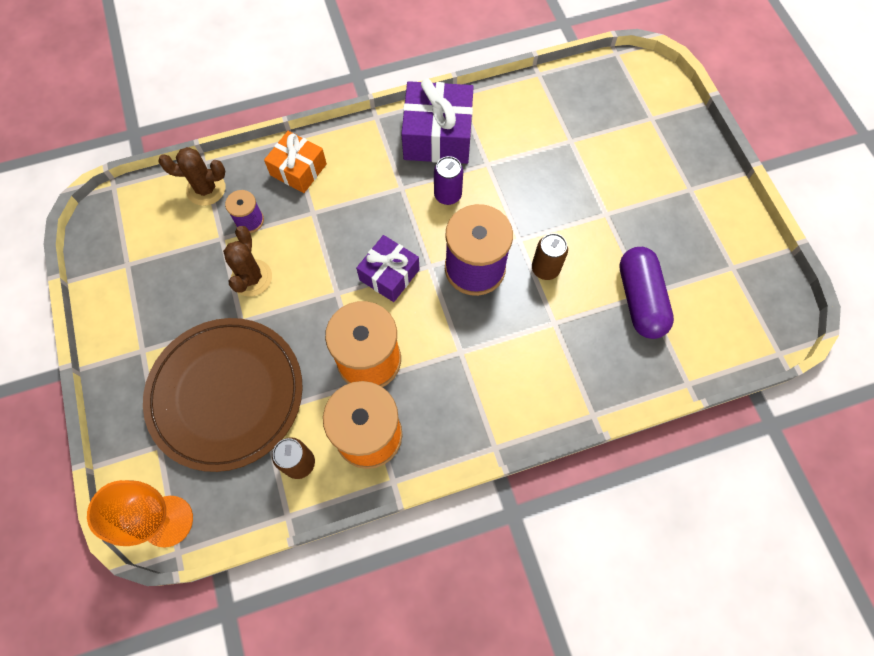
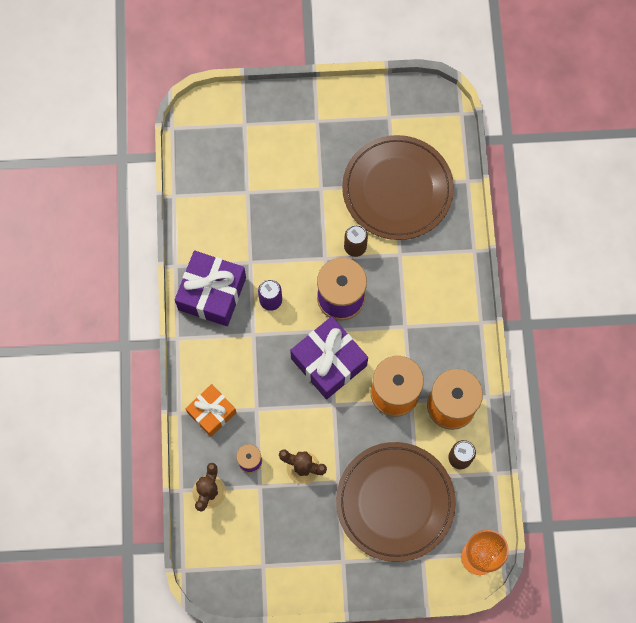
camera: 75 degrees left, 5 degrees up
(389, 275) = (329, 362): purple gift -> purple gift, size x1.58
(640, 299) = (397, 189): purple capsule -> brown plate

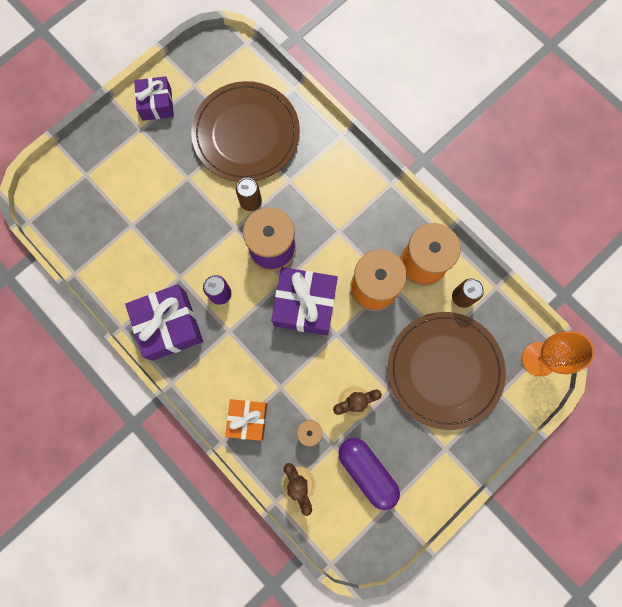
camera: 40 degrees left, 5 degrees up
(268, 527) = (367, 471): none -> purple capsule
(346, 110) = (157, 104): none -> purple gift

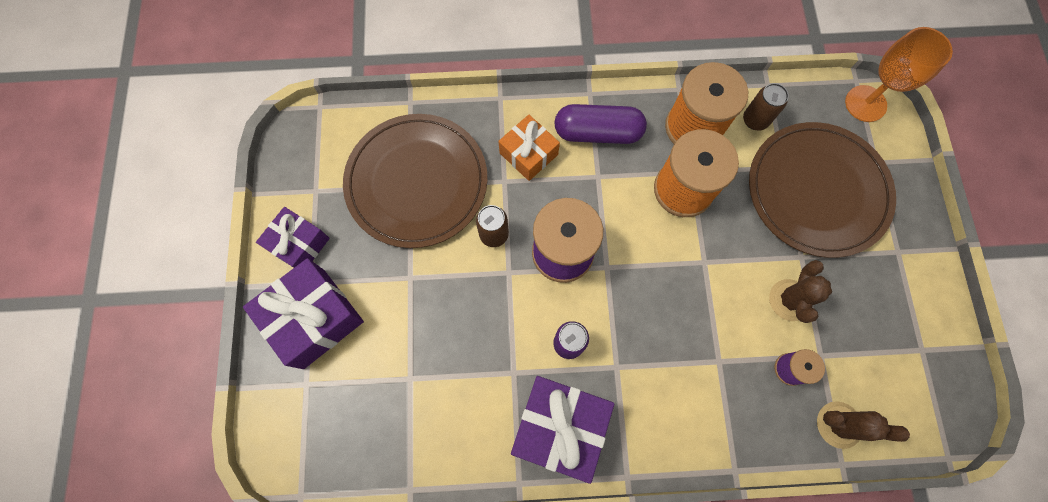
camera: 50 degrees left, 5 degrees down
(248, 419) = (730, 423): orange gift -> orange gift (528, 154)
(305, 305) = (649, 268): purple gift -> purple gift (314, 318)
(367, 471) = (872, 344): purple capsule -> purple capsule (598, 132)

